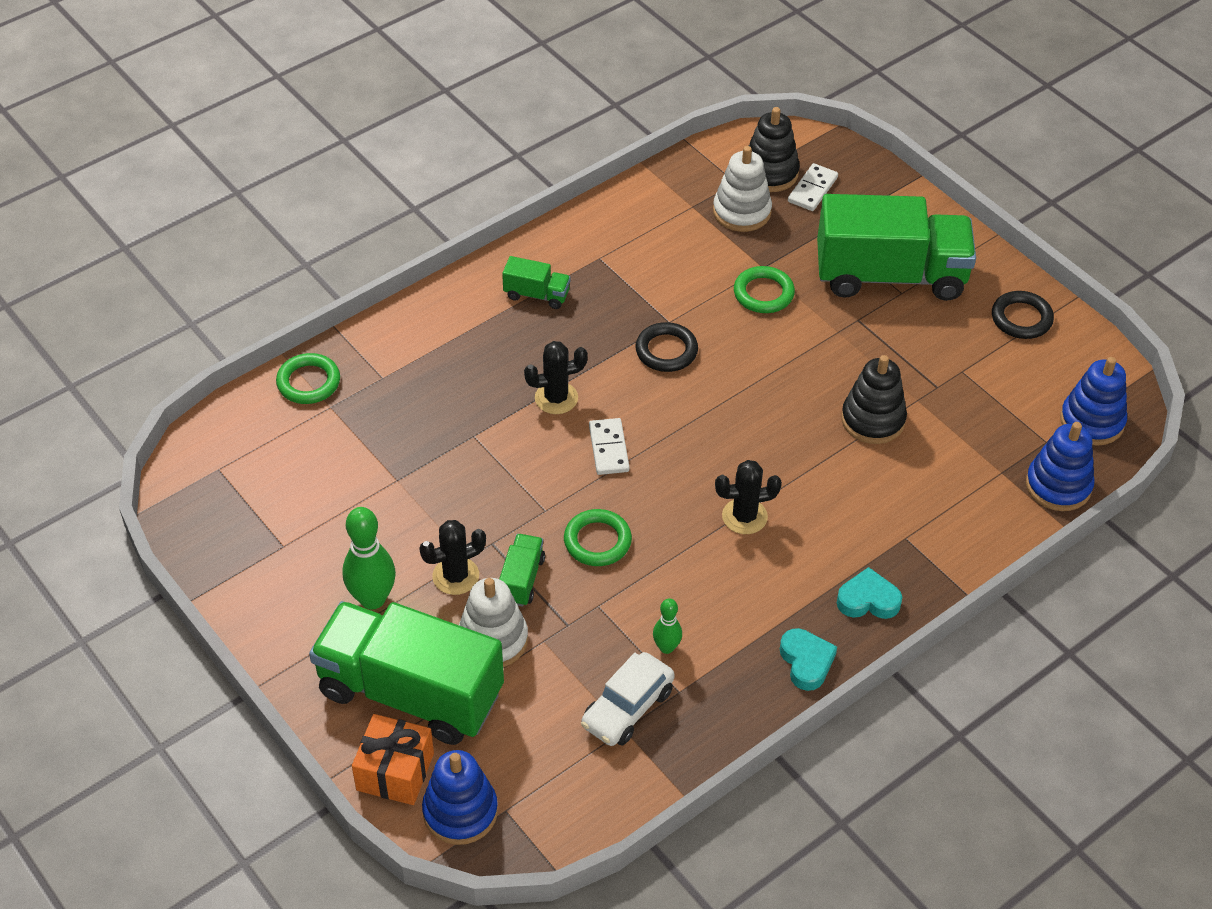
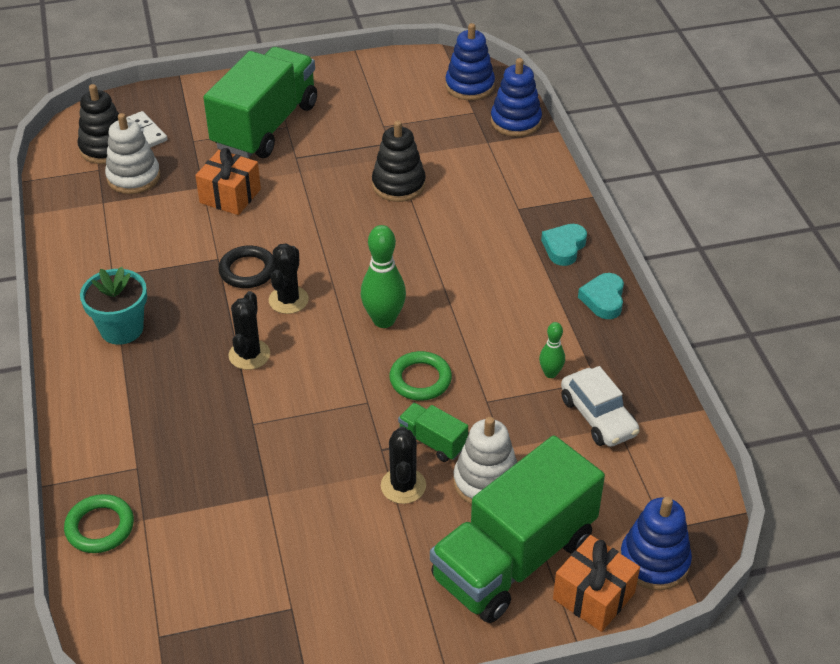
camera: 65 degrees left, 5 degrees down
(372, 599) = (395, 555): green bowling pin -> green bowling pin (384, 320)
(536, 295) = (122, 329): green truck -> turquoise flower pot
(608, 448) = (327, 340): white domino -> none
(744, 516) = (448, 285): black cactus -> black cactus (288, 300)
(763, 293) = (230, 196): green ring -> orange gift
(806, 662) = (603, 299): turquoise heart -> turquoise heart turned 90 degrees counterclockwise
(1021, 318) = (355, 81): black ring -> none

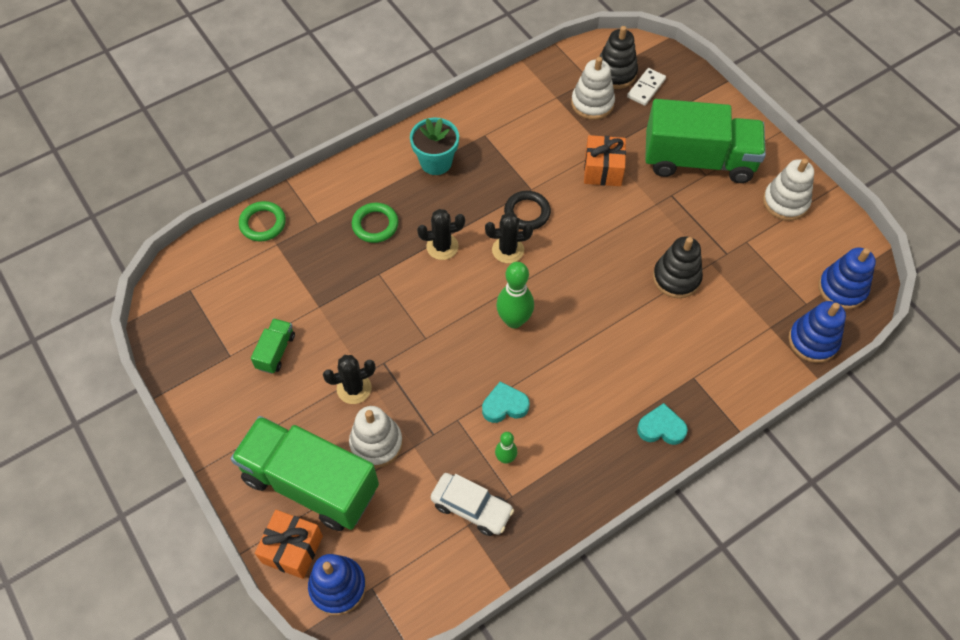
camera: 70 degrees right, 15 degrees up
(353, 87) = (785, 202): none -> white stacking toy
(420, 379) = (462, 366): green ring -> green ring (375, 225)
(432, 441) = (402, 394): green truck -> green truck (276, 351)
(598, 417) = (472, 507): white car -> white car turned 105 degrees counterclockwise
(603, 299) = (610, 477): turquoise heart -> turquoise heart (504, 406)

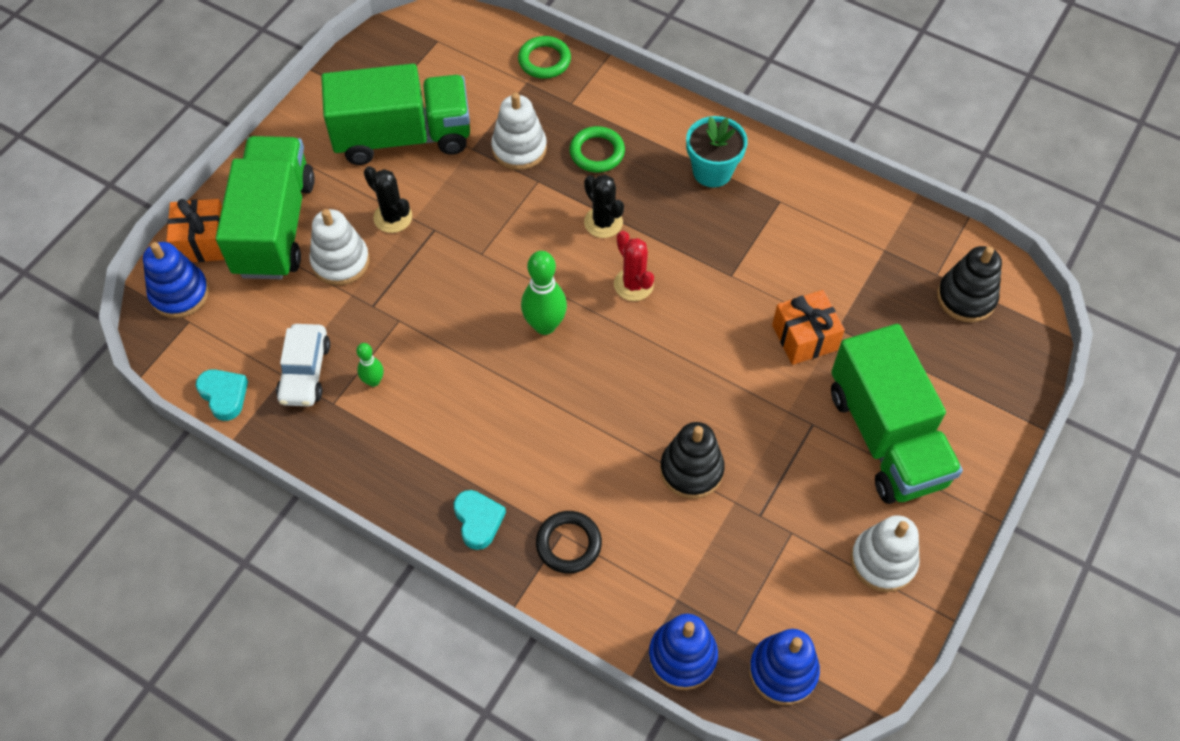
camera: 65 degrees right, 0 degrees up
(276, 351) = (403, 137): green truck -> green truck, size x2.38
(504, 406) = (435, 356): turquoise heart -> turquoise heart (224, 395)
(508, 250) = (633, 284): black cactus -> red cactus
(527, 212) = (695, 283): black ring -> black ring (568, 544)
(592, 103) = (900, 290): white stacking toy -> white stacking toy (519, 148)
(646, 88) = (965, 339): white domino -> none

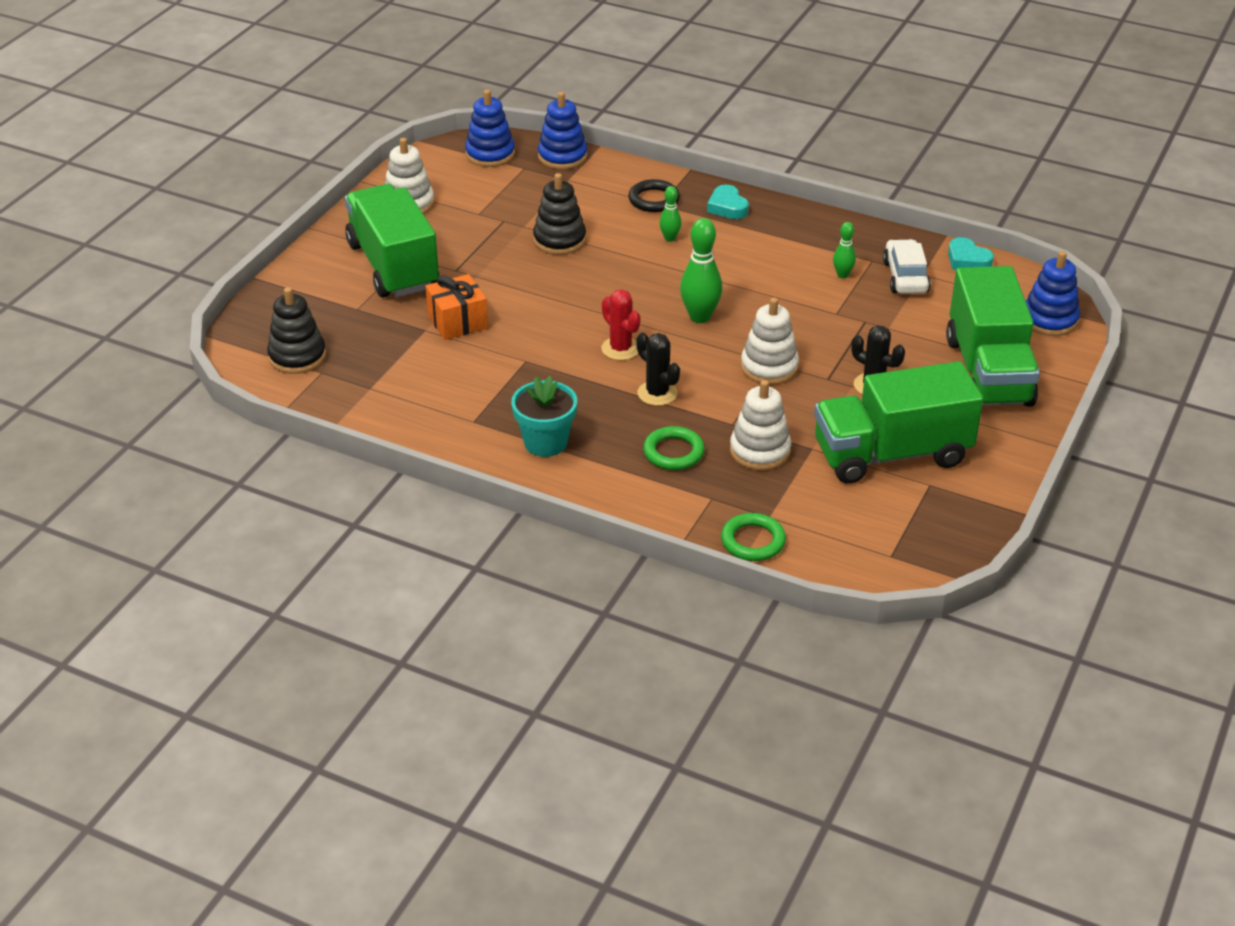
camera: 175 degrees right, 20 degrees down
(203, 242) = (1052, 356): orange gift -> none
(340, 261) = (910, 350): white stacking toy -> white stacking toy (769, 367)
(559, 463) = (670, 238): none -> green bowling pin

